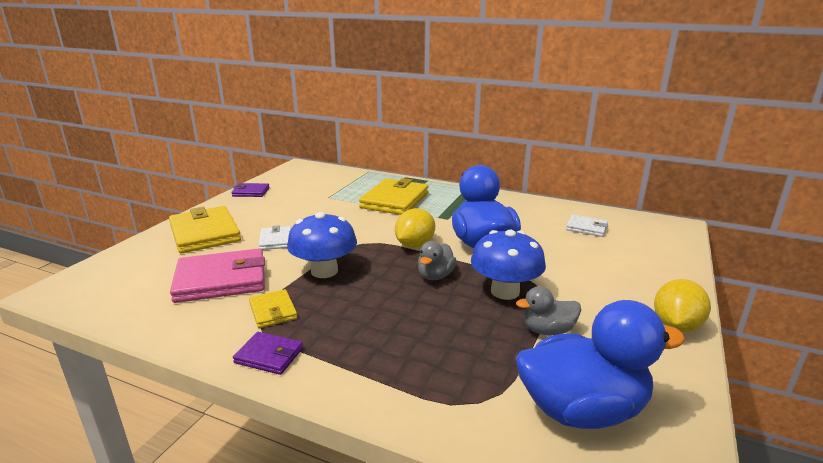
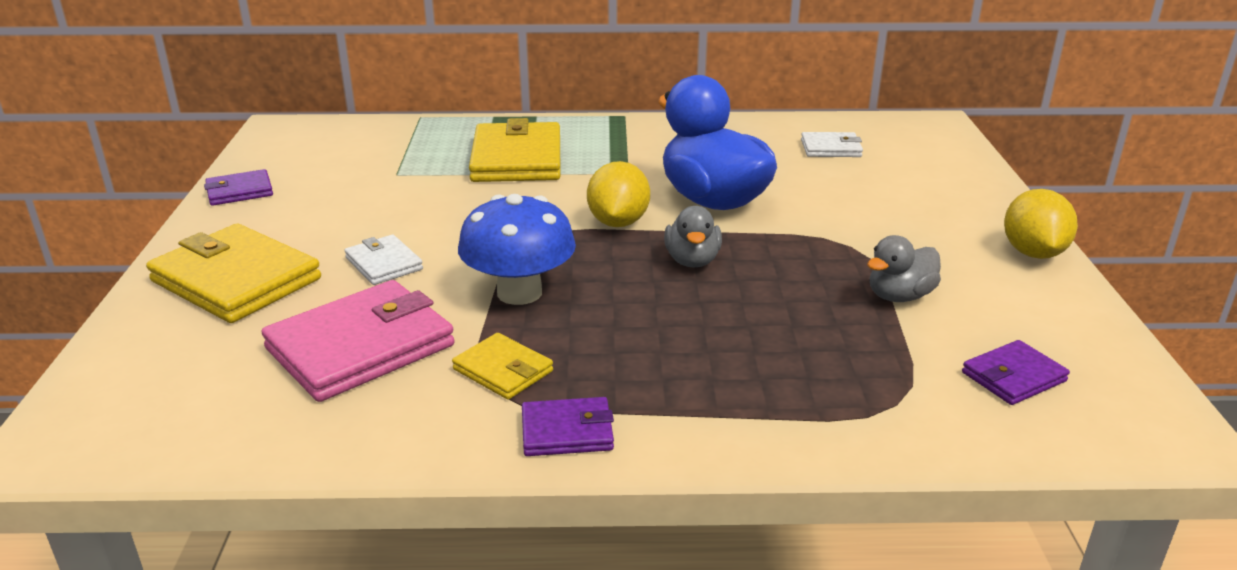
camera: 25 degrees left, 5 degrees up
(505, 291) = (804, 260): blue mushroom -> none
(582, 410) = (1013, 377): blue duck -> purple wallet

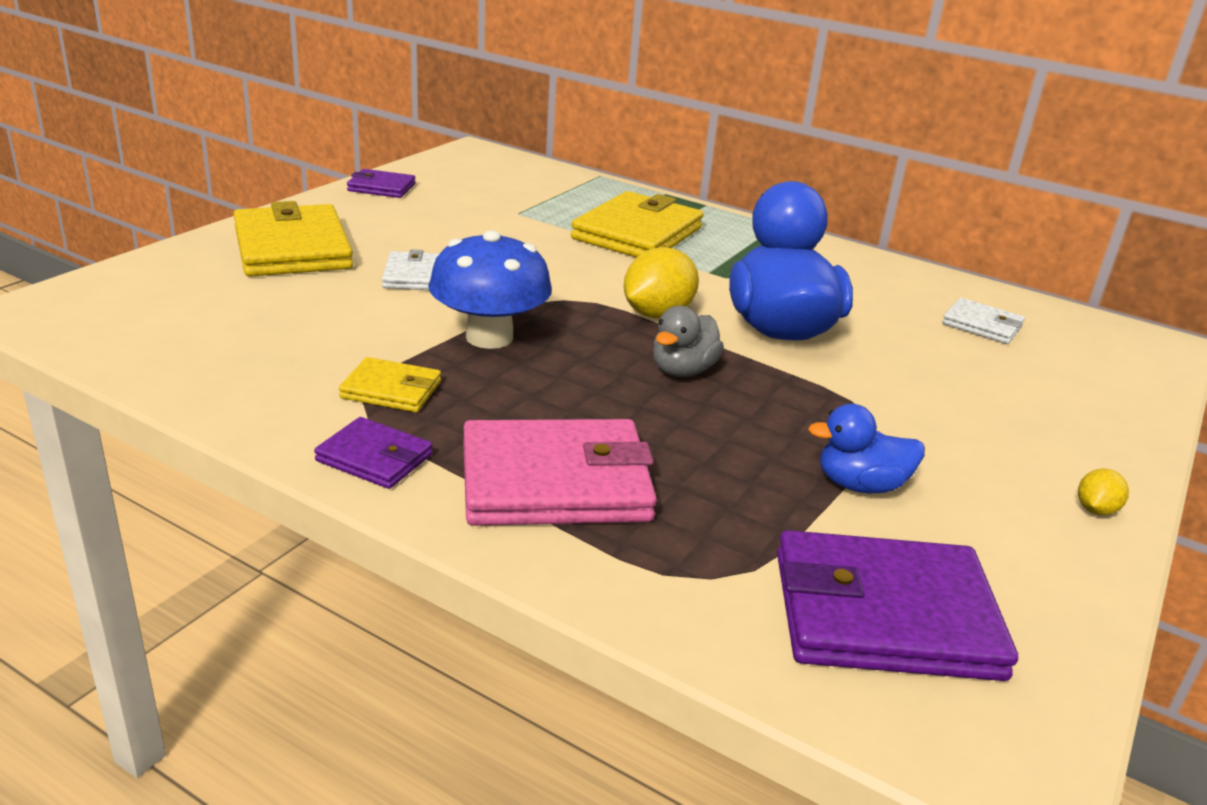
camera: 30 degrees right, 0 degrees up
(360, 347) = (311, 328): pink wallet -> pink wallet (555, 482)
(503, 370) = (391, 390): yellow wallet -> yellow wallet turned 60 degrees counterclockwise
(899, 296) = (860, 485): grey duck -> blue duck
(1013, 377) = (884, 614): purple wallet -> purple wallet, size x1.93
(1033, 253) = (1095, 510): yellow lemon -> yellow lemon, size x0.50

